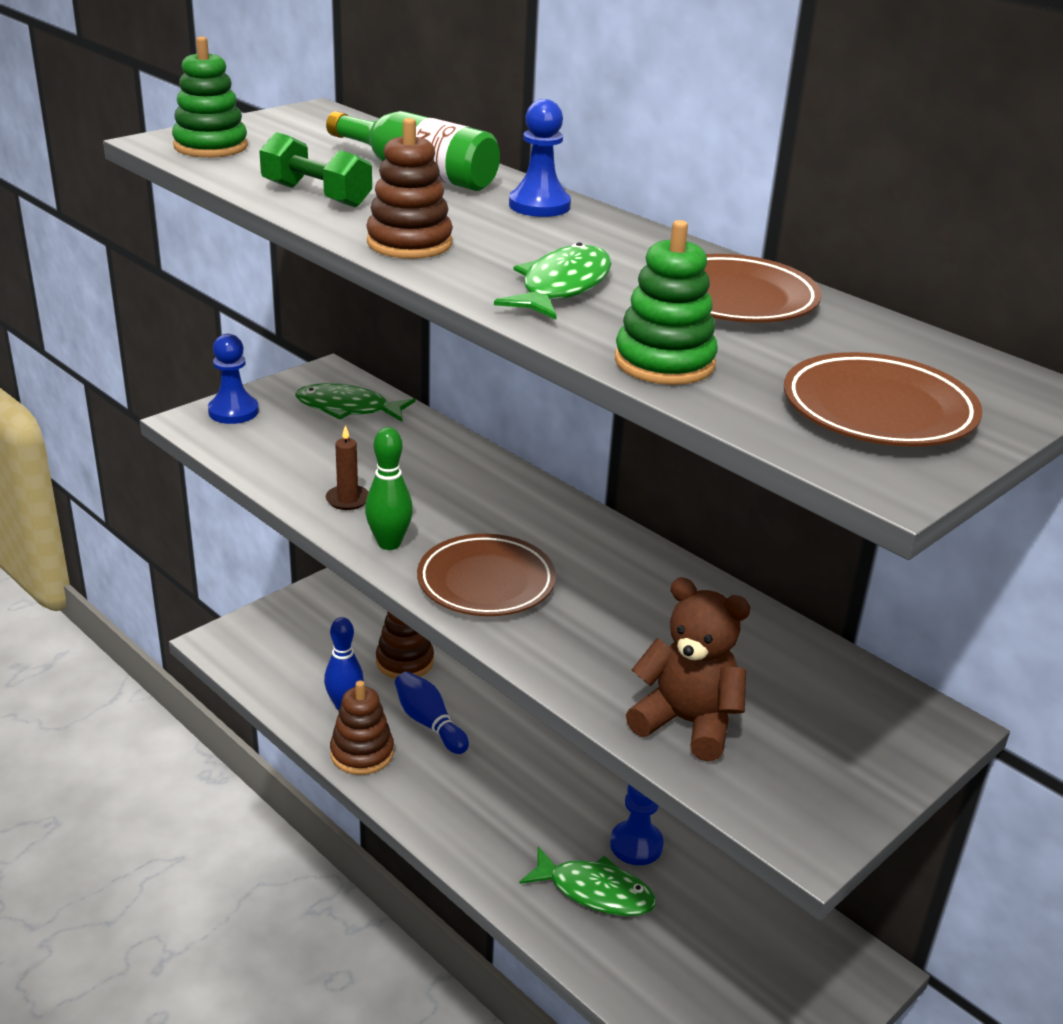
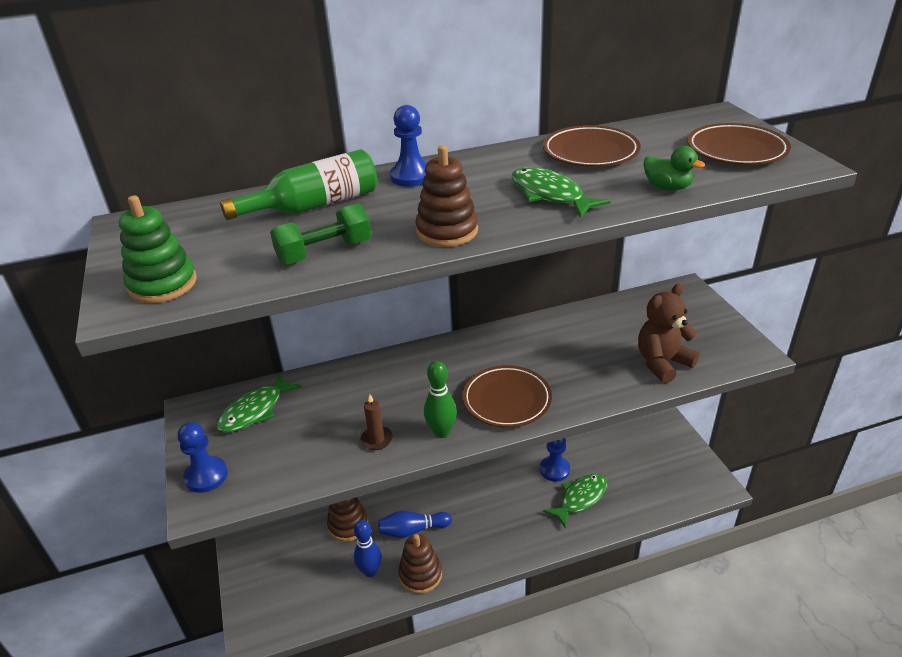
camera: 60 degrees left, 5 degrees up
(664, 362) = (667, 188): green stacking toy -> green duck

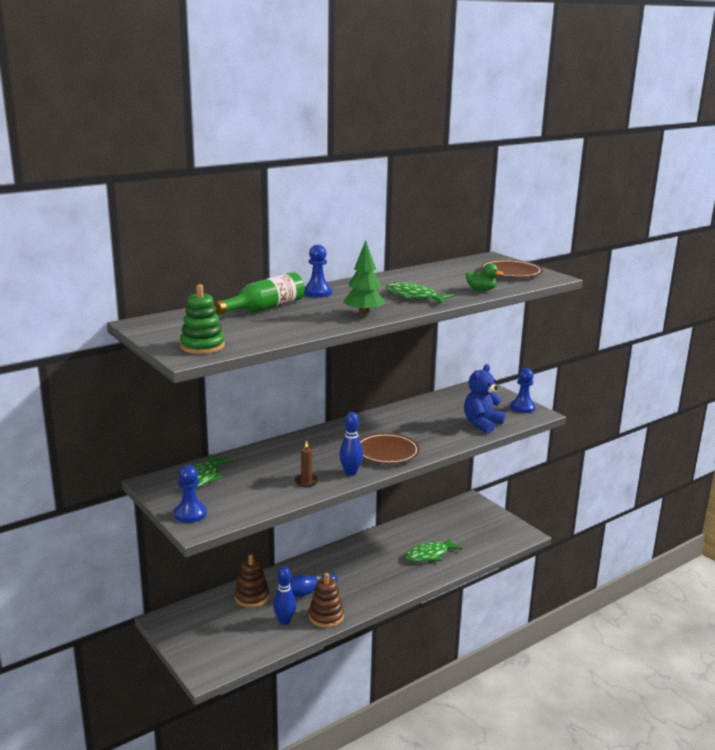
camera: 20 degrees left, 15 degrees down
(324, 252) = (294, 327): green dumbbell -> none
(441, 432) = (350, 472): green bowling pin -> blue bowling pin
(447, 231) = (363, 314): brown stacking toy -> green tree
(554, 469) = (402, 541): blue pawn -> blue pawn (522, 407)
(580, 499) = (429, 555): green fish -> green fish turned 150 degrees counterclockwise
(590, 152) = (424, 277): brown plate -> none
(662, 363) = (482, 424): brown teddy bear -> blue teddy bear

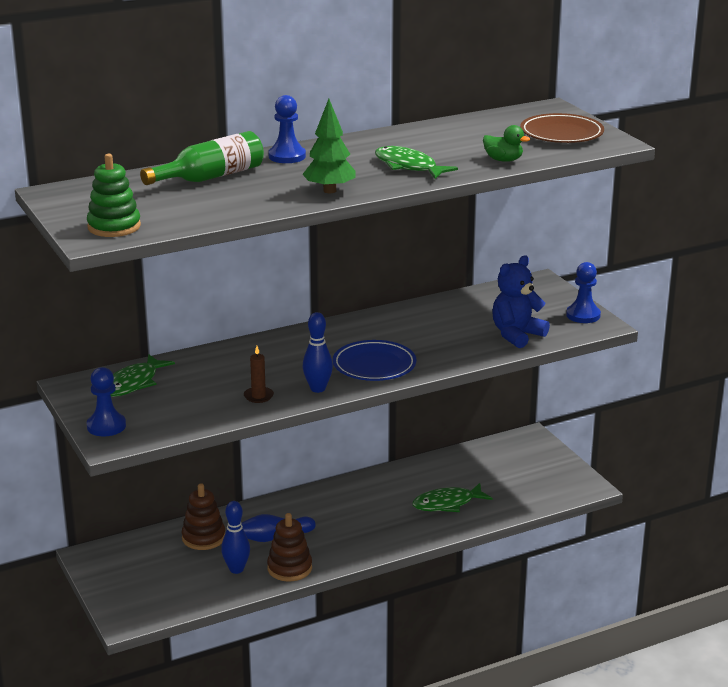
camera: 10 degrees right, 5 degrees up
(387, 452) = (374, 365): brown plate -> blue plate

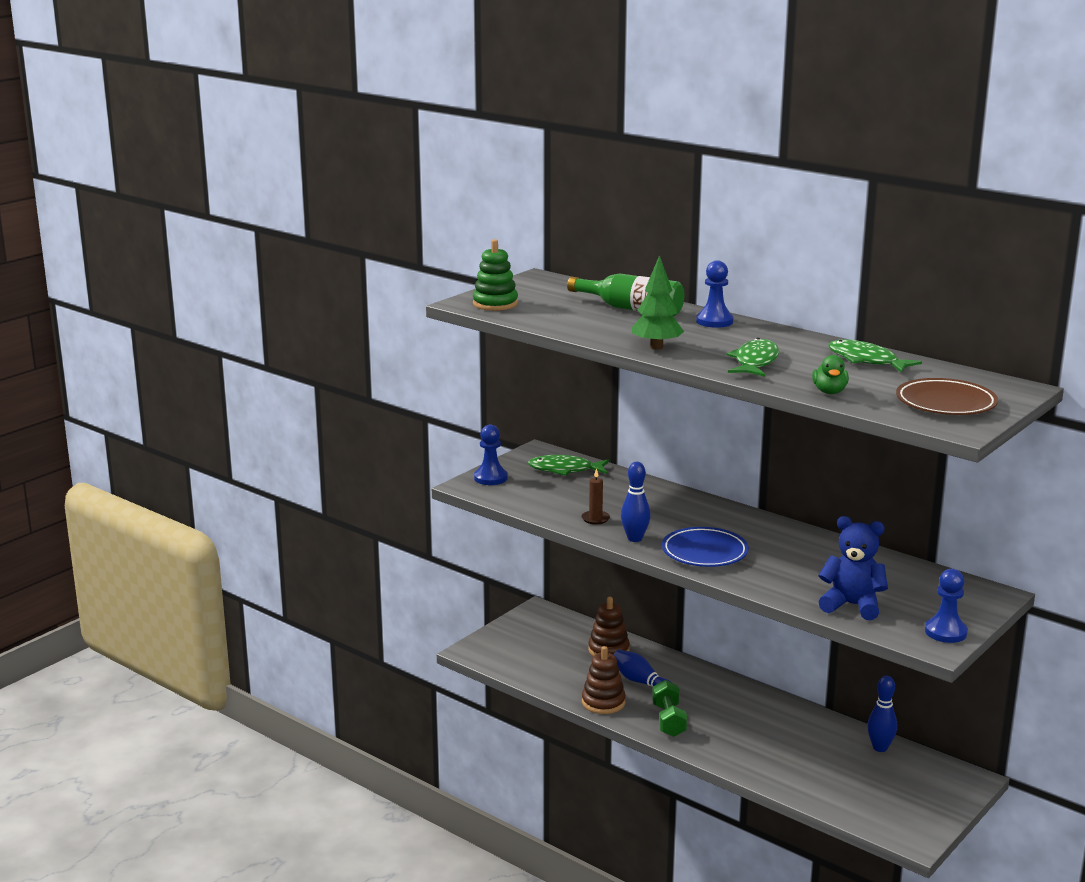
camera: 65 degrees right, 5 degrees down
(236, 569) = (579, 678): blue bowling pin -> blue bowling pin (880, 748)
(347, 542) = (668, 720): none -> green dumbbell
(447, 504) = (787, 758): green fish -> green fish (866, 360)

